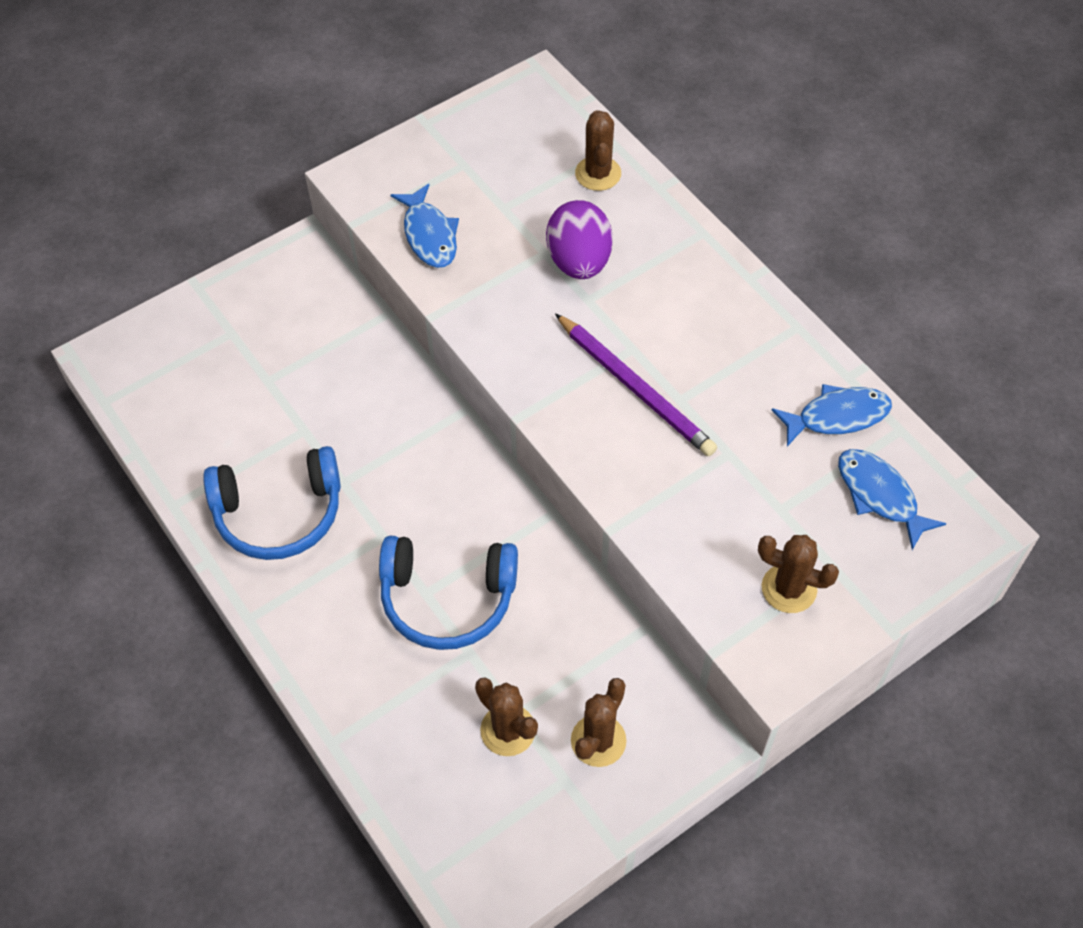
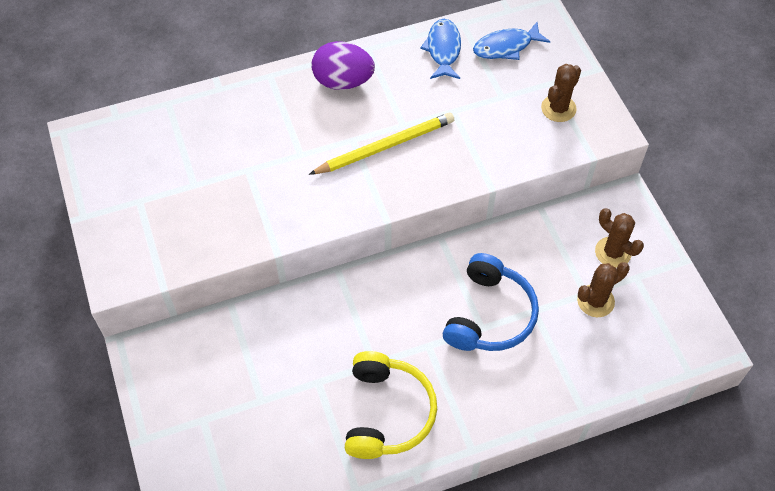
camera: 75 degrees left, 0 degrees up
(279, 513) = (387, 413): blue headphones -> yellow headphones
(429, 235) = (199, 238): blue fish -> none
(579, 261) = (265, 151): purple egg -> purple egg (343, 81)
(598, 174) = (189, 120): brown cactus -> none
(635, 388) = (385, 146): purple pencil -> yellow pencil

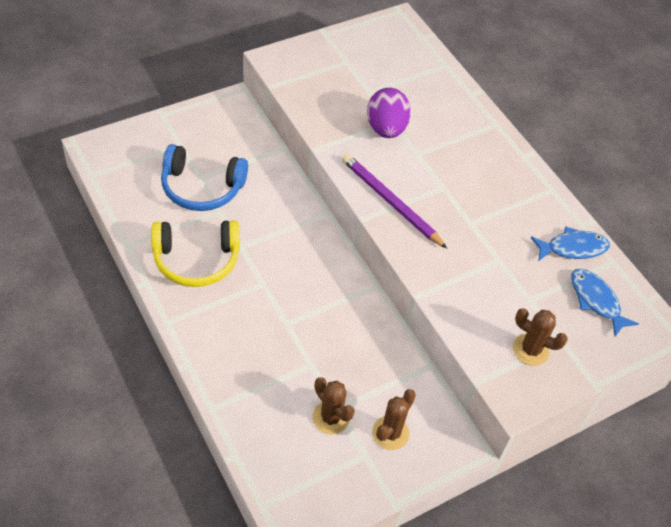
camera: 75 degrees right, 5 degrees down
(343, 81) = (507, 175): purple egg -> purple egg (386, 128)
(366, 190) = (390, 202): none -> purple pencil
(385, 146) = (442, 211): yellow pencil -> none
(490, 315) = (301, 329): blue headphones -> blue headphones (201, 187)

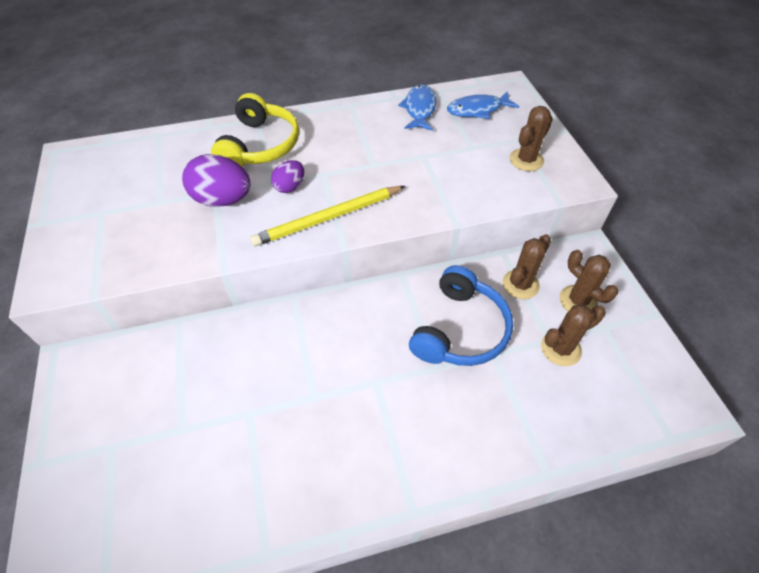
camera: 70 degrees left, 0 degrees up
(196, 260) = (320, 456): yellow headphones -> yellow headphones (260, 145)
(201, 187) = (200, 430): blue headphones -> blue headphones (460, 329)
(390, 202) = (328, 218): purple pencil -> yellow pencil
(394, 382) = (520, 284): none -> brown cactus
(418, 168) = (290, 187): none -> purple egg

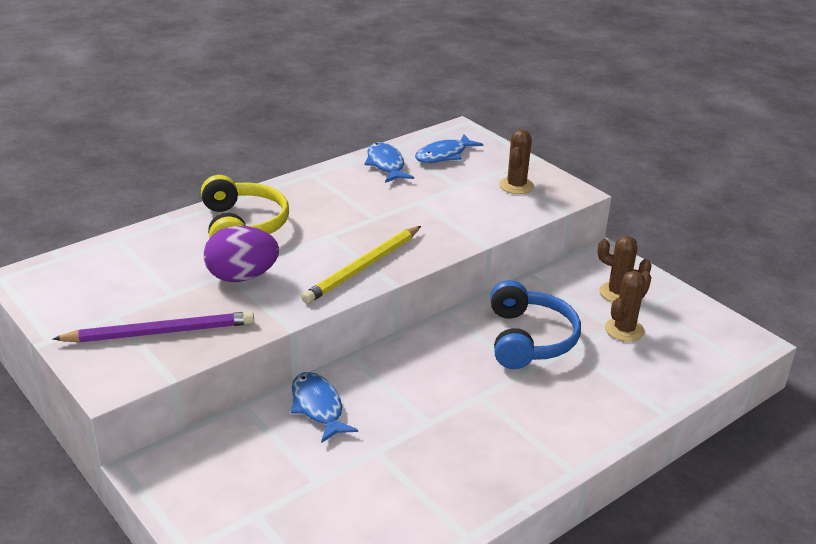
camera: 25 degrees left, 20 degrees down
(121, 241) = (160, 332): none -> purple pencil
(233, 345) = (318, 407): none -> blue fish
(290, 187) = (304, 252): purple egg -> none
(520, 284) = (561, 293): brown cactus -> none

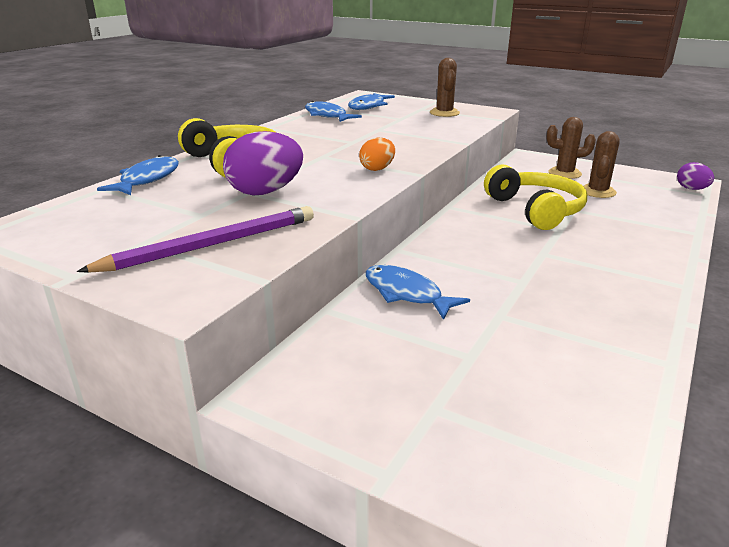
camera: 20 degrees left, 5 degrees down
(157, 235) = (147, 179): none -> blue fish
(363, 267) = (377, 169): yellow pencil -> orange egg
(529, 339) = (535, 210): blue headphones -> yellow headphones
(738, 352) = (691, 189): none -> purple egg

